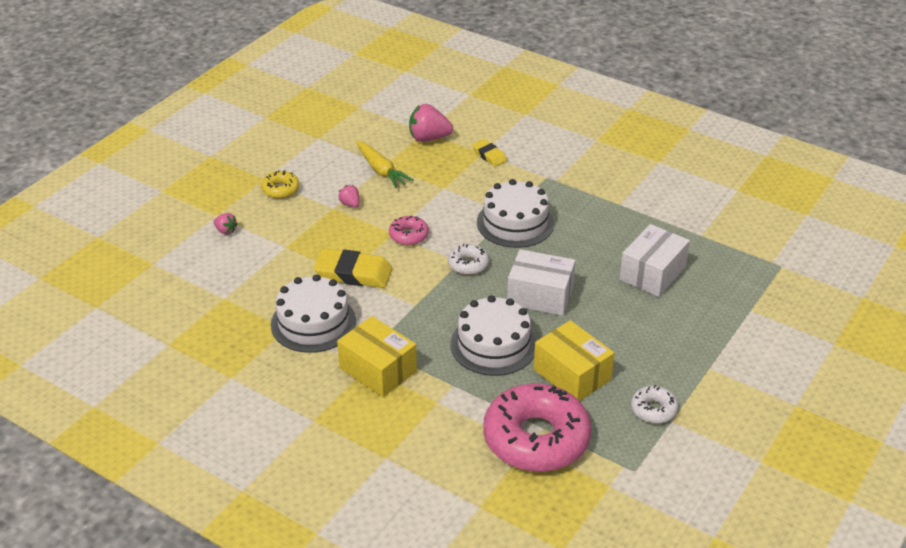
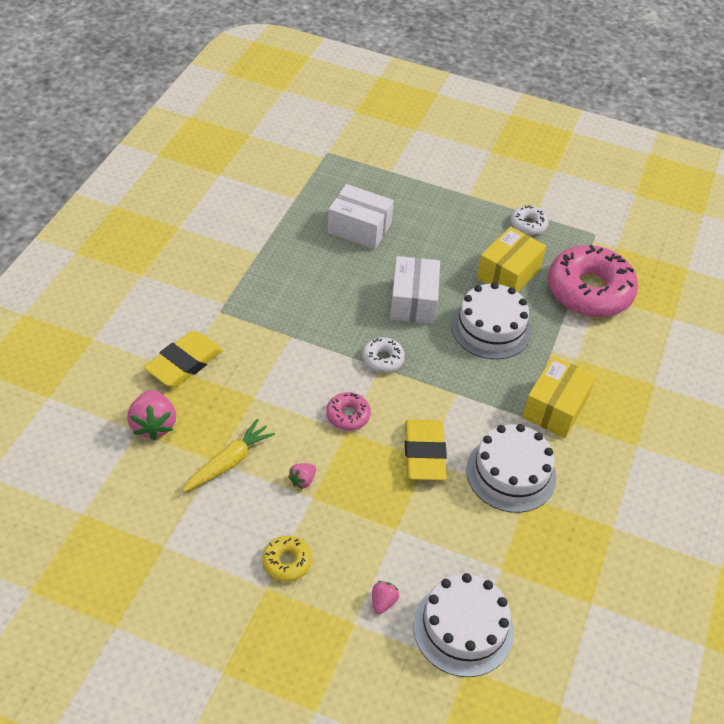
camera: 105 degrees left, 10 degrees up
(489, 155) = (184, 363): yellow eraser -> yellow eraser, size x1.77
(515, 223) = (306, 329): white cake -> white cake (463, 628)

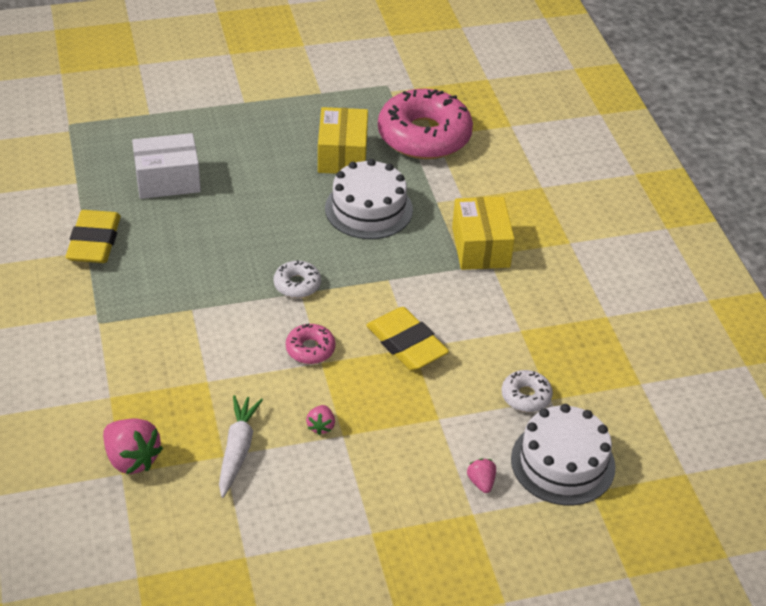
camera: 35 degrees left, 5 degrees down
(184, 363) = (108, 388): yellow eraser -> yellow eraser (94, 242)
(228, 462) = (237, 450): yellow carrot -> white carrot
(287, 562) = (370, 501): yellow donut -> none
(413, 301) = (279, 220): white box -> none
(511, 473) = (492, 319): white cake -> none
(528, 225) = (322, 104): white donut -> white donut (526, 396)

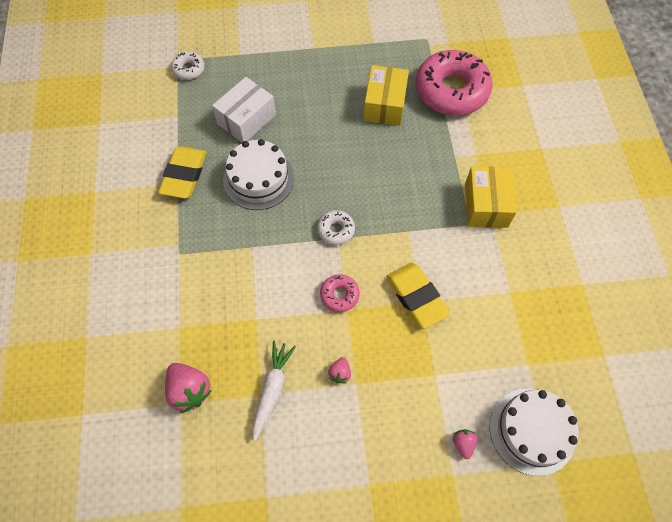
camera: 10 degrees right, 20 degrees up
(167, 180) = (246, 119): white box -> white box turned 45 degrees counterclockwise
(368, 209) = (400, 160): white cake -> white cake (258, 179)
(526, 396) = (508, 359): white donut -> white donut (188, 69)

